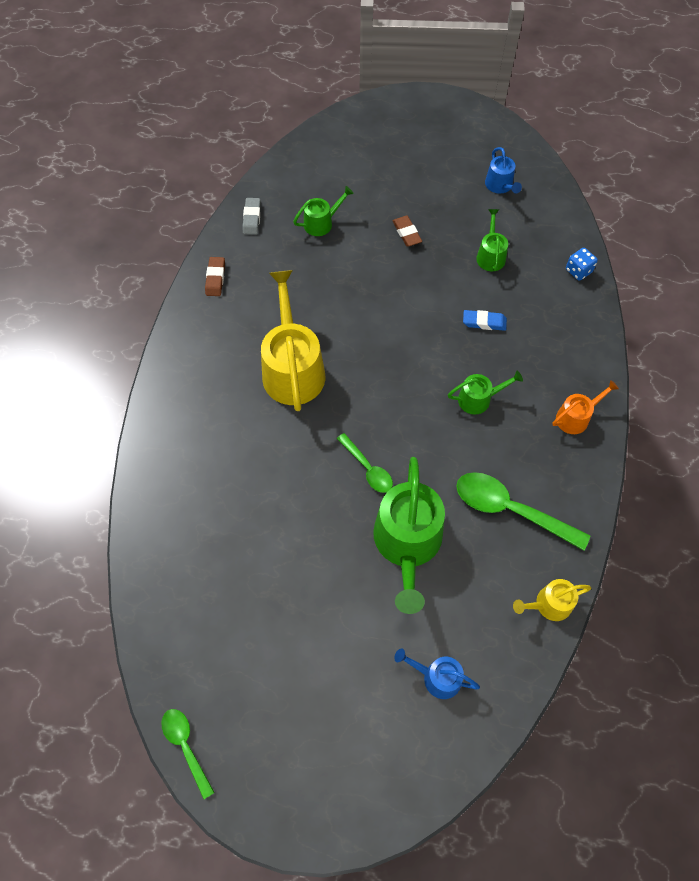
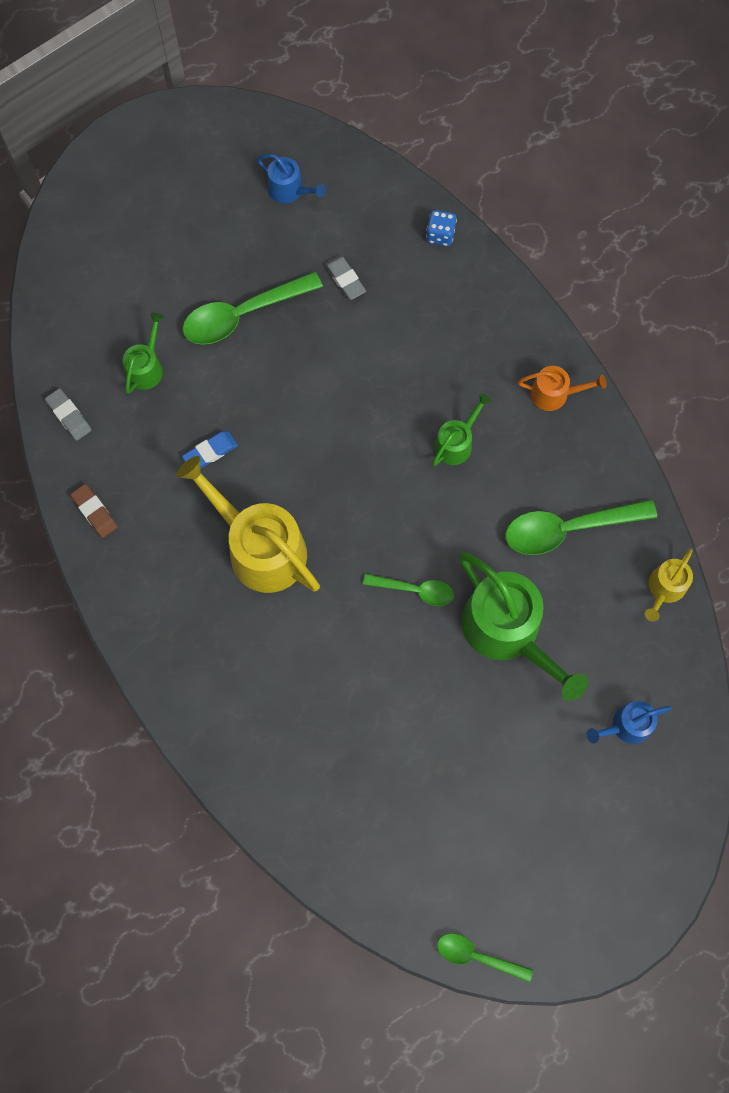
camera: 40 degrees left, 10 degrees up
(406, 233) = (242, 315): brown eraser -> green spoon
(484, 322) = (397, 358): blue eraser -> blue eraser (210, 452)
(490, 256) = (345, 279): green watering can -> grey eraser
(576, 417) = (554, 394): orange watering can -> orange watering can turned 75 degrees clockwise

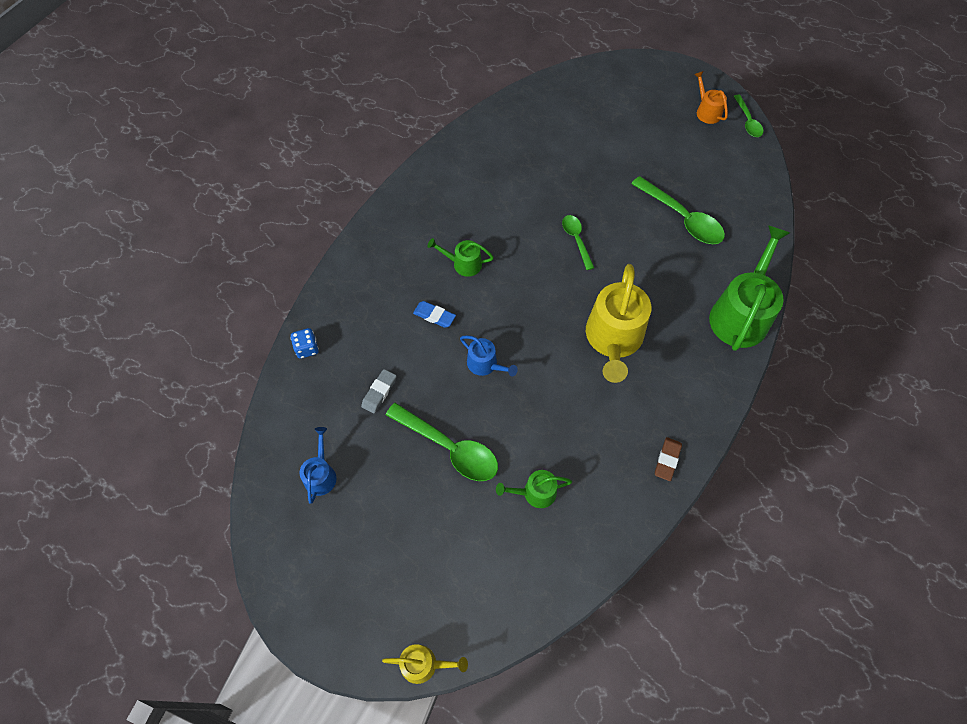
camera: 120 degrees left, 10 degrees down
(69, 416) = (611, 527): grey eraser -> none
(210, 452) = (570, 408): blue eraser -> blue eraser (434, 316)
(507, 631) = (566, 183): green watering can -> green watering can (741, 314)
(554, 394) = (394, 227): orange watering can -> orange watering can (707, 111)
(568, 529) = (481, 182): green spoon -> green spoon (682, 218)
(626, 726) = (577, 110): blue watering can -> blue watering can (485, 364)
(665, 588) = (486, 124): yellow watering can -> yellow watering can (423, 664)

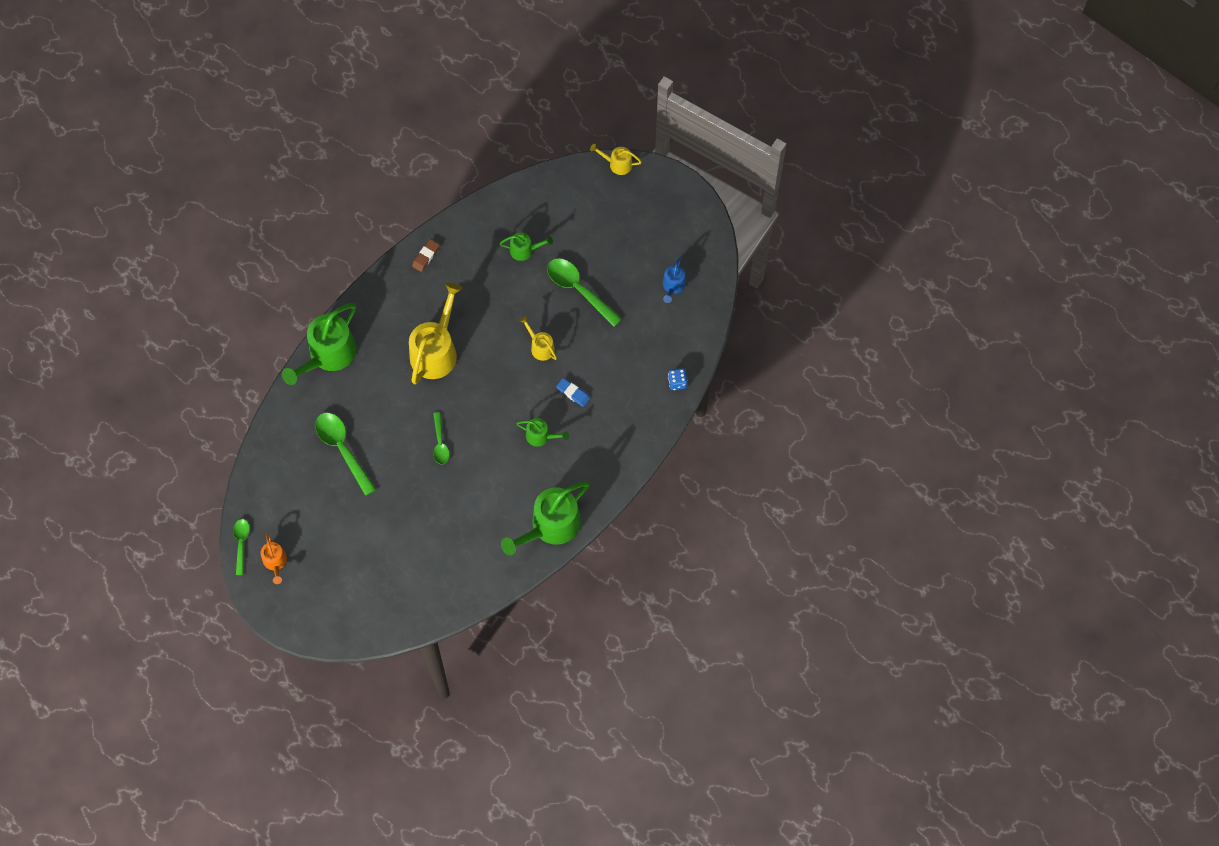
camera: 170 degrees left, 5 degrees up
(379, 392) = (624, 338): grey eraser -> none
(434, 180) = (551, 526): none -> green watering can
(485, 364) = (540, 347): blue watering can -> yellow watering can

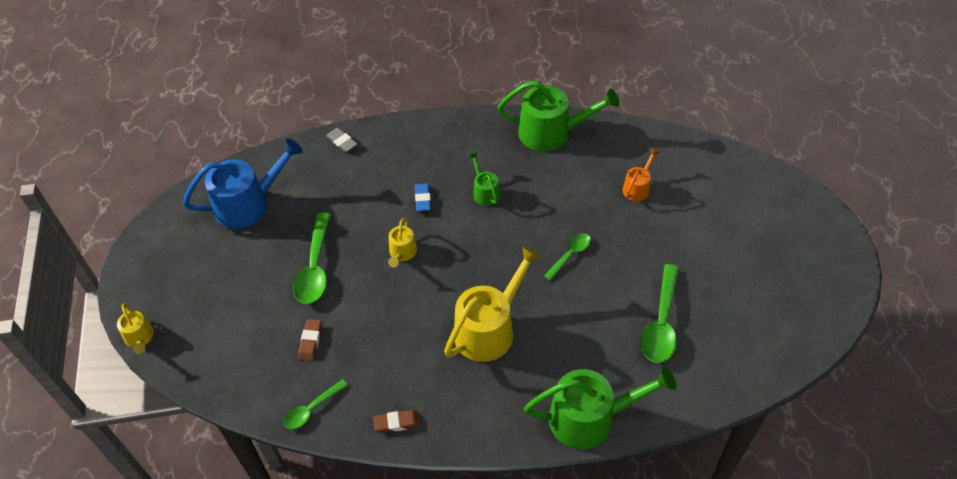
camera: 130 degrees left, 15 degrees down
(241, 543) = (833, 326): green spoon -> green spoon (311, 409)
(275, 562) = (811, 286): orange watering can -> orange watering can (637, 188)
(436, 351) = (489, 329): yellow watering can -> yellow watering can turned 150 degrees clockwise
(524, 250) = (310, 341): green watering can -> brown eraser
(673, 286) = (248, 204): blue watering can -> blue watering can, size x2.00
(677, 382) = (342, 142): blue dice -> grey eraser

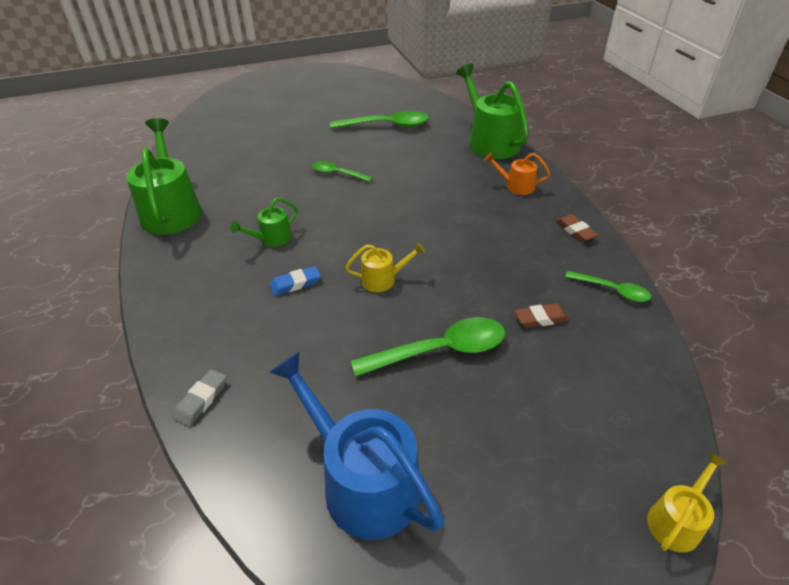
camera: 110 degrees left, 10 degrees down
(489, 329) = (443, 201): yellow watering can -> none
(637, 188) = (244, 152): orange watering can -> orange watering can (516, 186)

